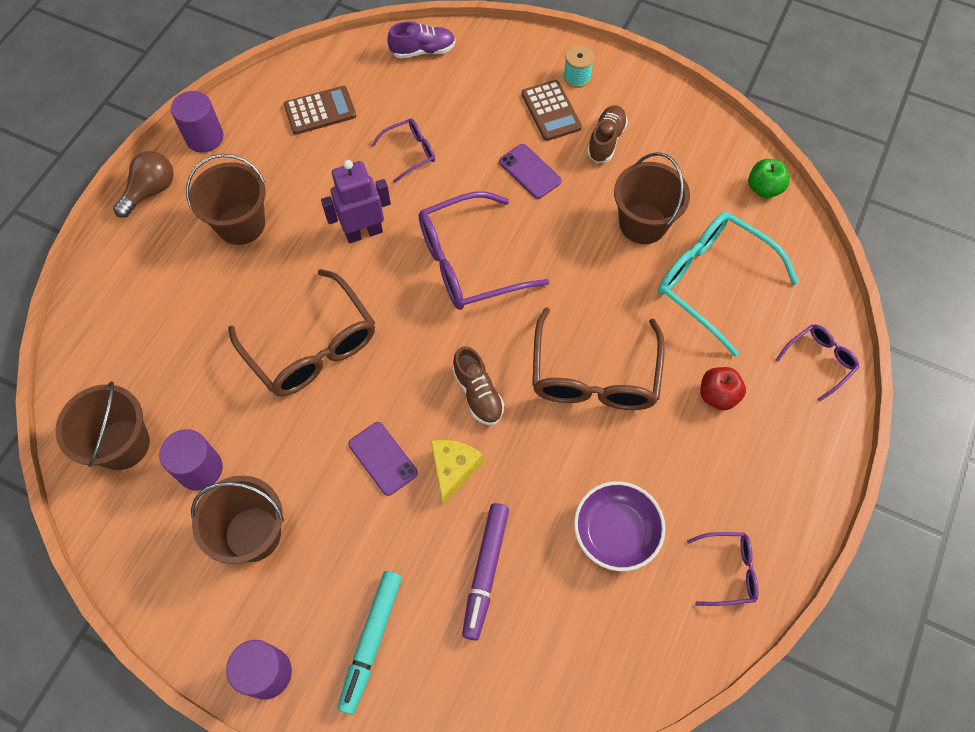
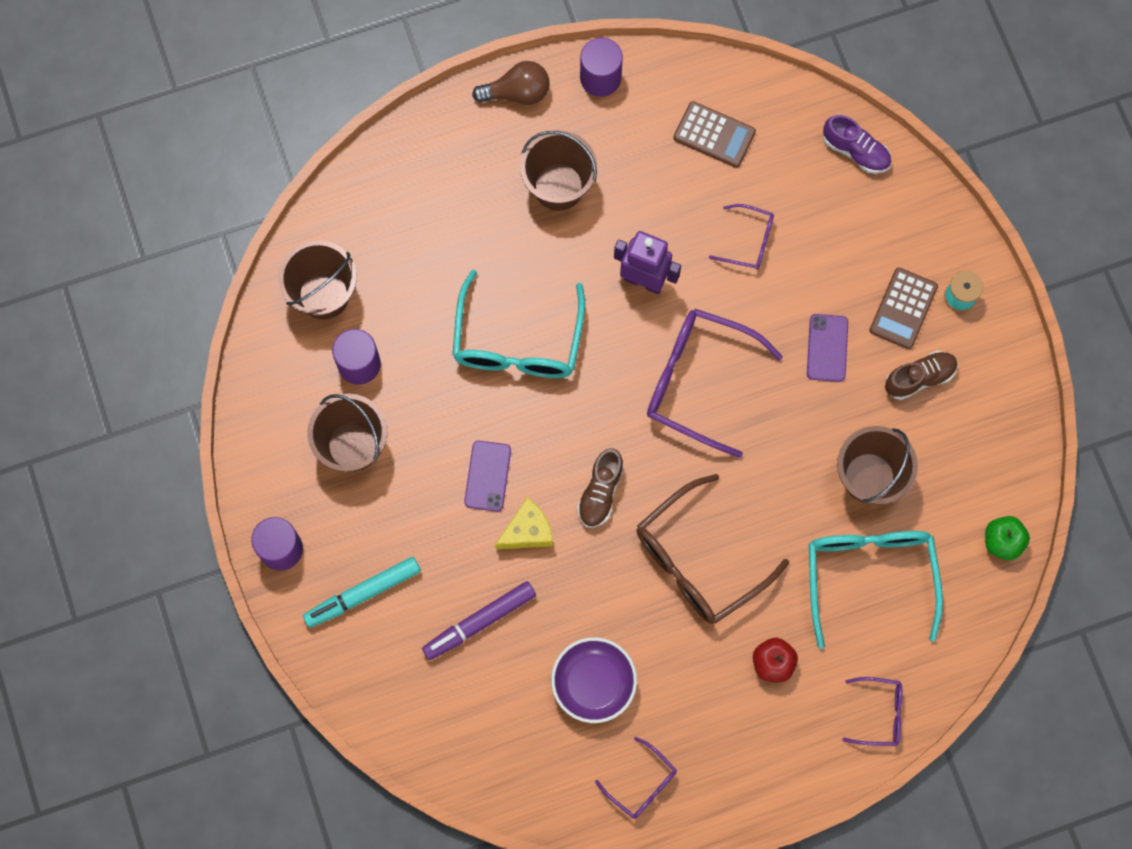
camera: 45 degrees right, 10 degrees up
(312, 347) = (517, 342): brown glasses -> turquoise glasses

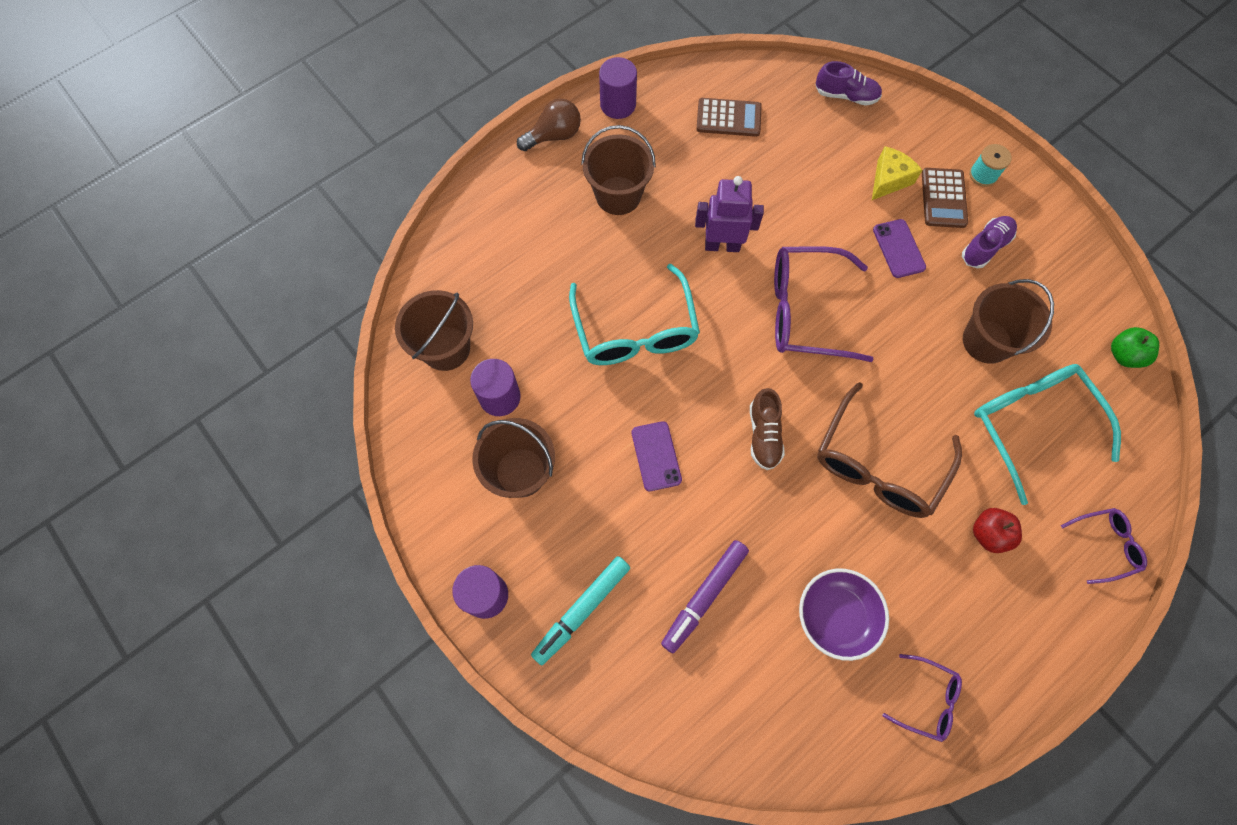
camera: 20 degrees left, 5 degrees down
(527, 531) = (713, 493): yellow cheese -> yellow cheese (888, 180)
(749, 241) = (794, 188): purple glasses -> none
(919, 378) = (985, 247): brown shoe -> purple shoe

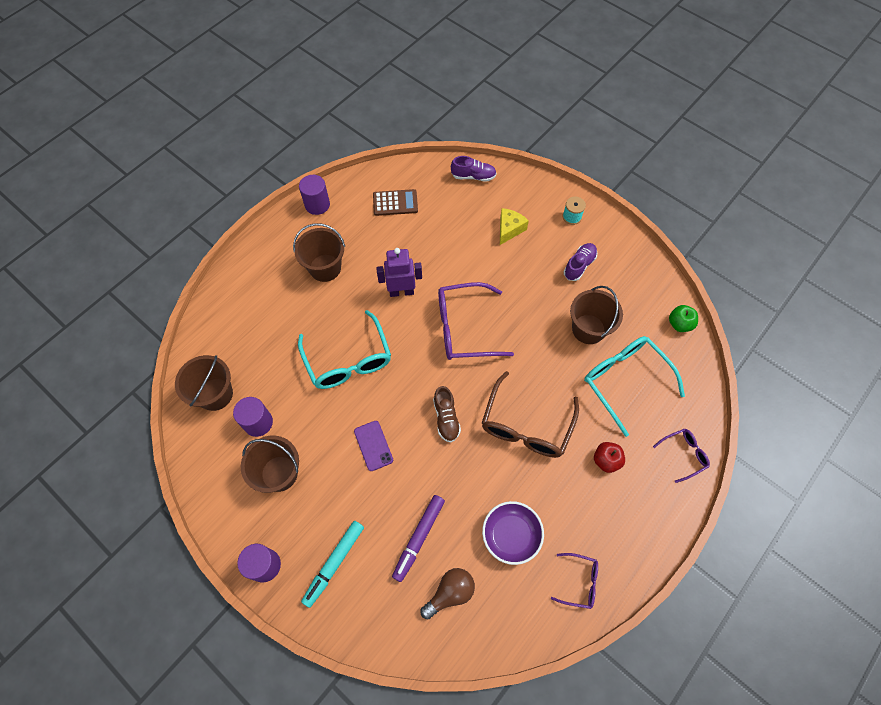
camera: 10 degrees left, 5 degrees down
(554, 136) = (275, 233): brown light bulb -> brown light bulb (450, 593)
(898, 248) = (522, 275): purple phone -> none
(943, 198) = (547, 236): brown calculator -> none

